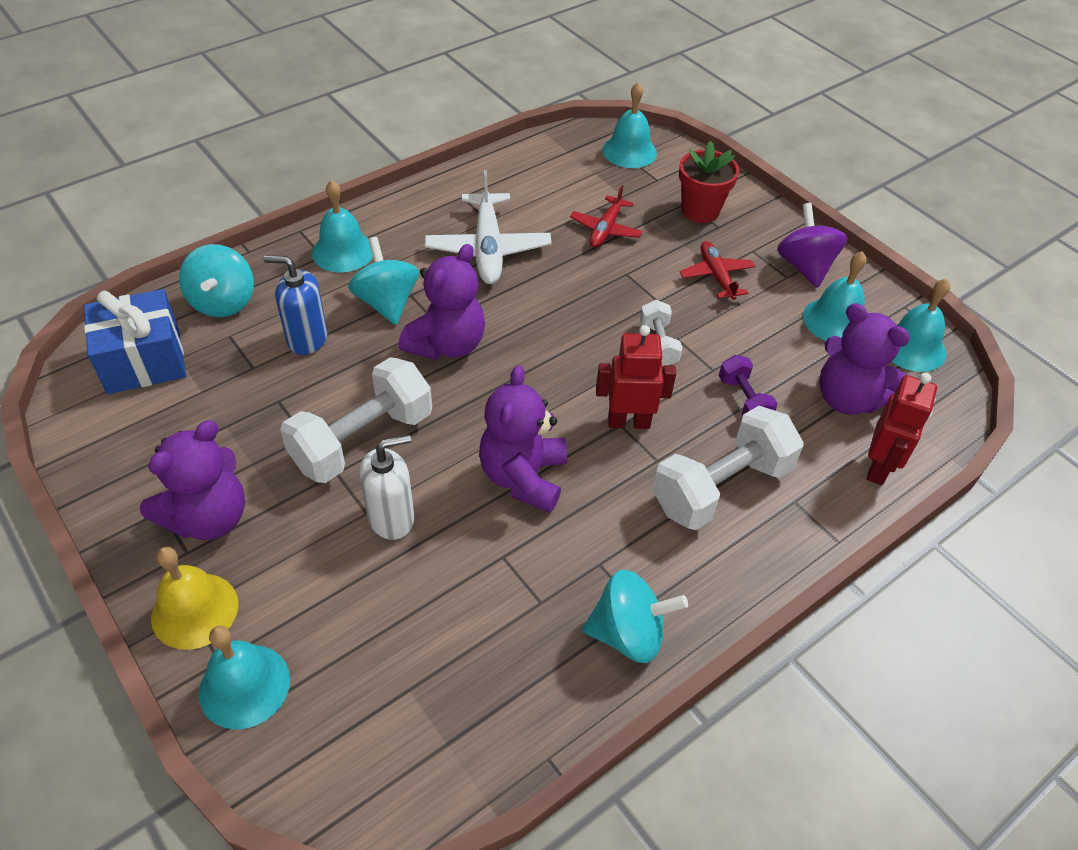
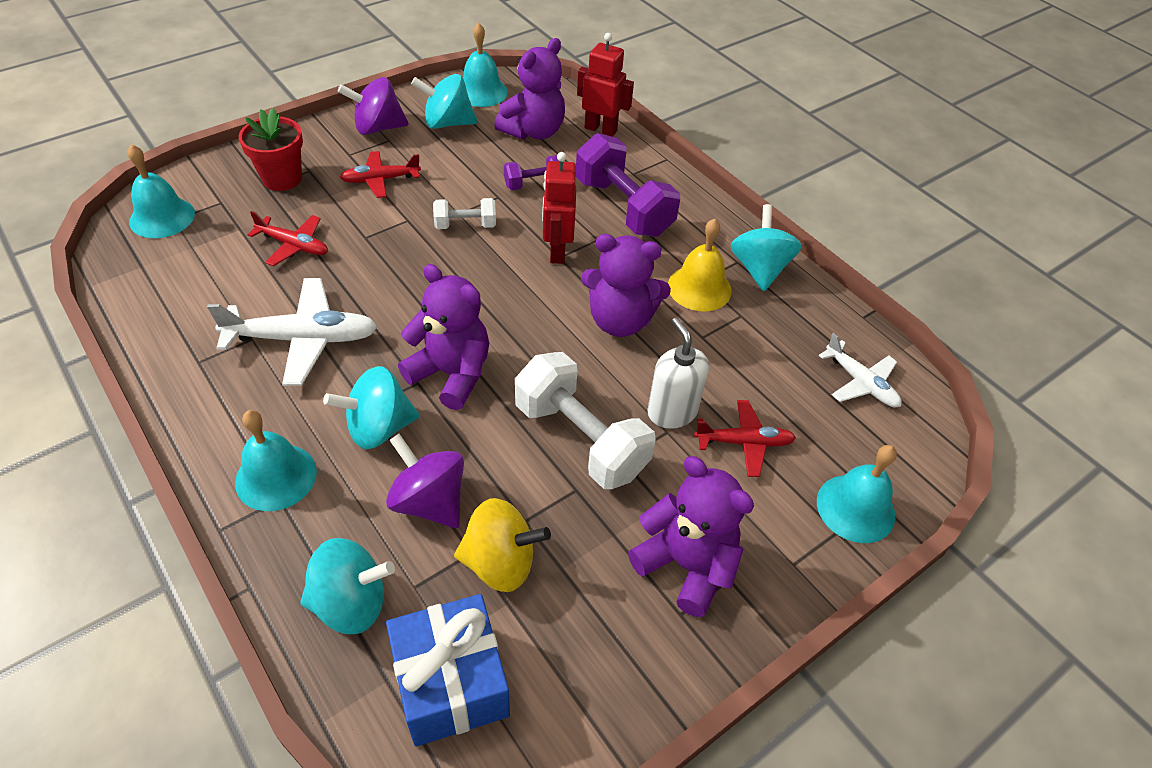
camera: 90 degrees left, 0 degrees up
(195, 610) = (792, 560): yellow bell -> yellow bell (699, 288)
(239, 385) = (500, 562): none -> yellow spinning top
(307, 339) = (429, 501): blue soap dispenser -> purple spinning top
(345, 583) = (744, 442): none -> red plane
(427, 729) = (861, 383): none -> white plane
(721, 487) = (623, 207): white dumbbell -> purple dumbbell
(835, 320) = (447, 123): turquoise bell -> turquoise spinning top

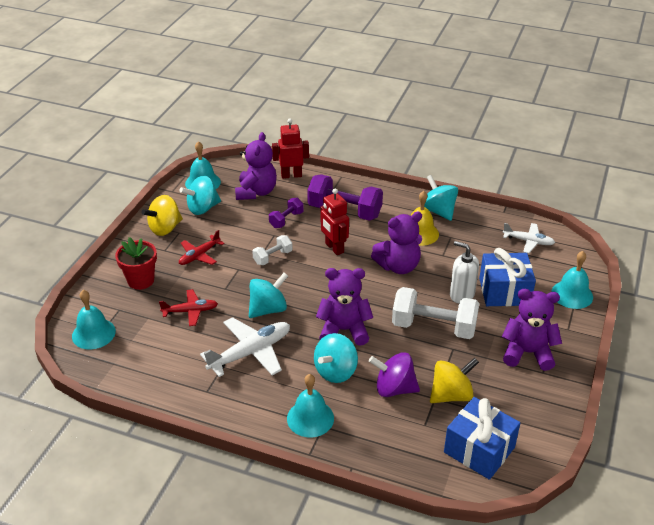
camera: 30 degrees left, 10 degrees down
(351, 603) = (404, 446): turquoise spinning top -> turquoise spinning top (268, 309)
(378, 128) = (165, 228): purple spinning top -> yellow spinning top
(744, 442) = (504, 291): red plane -> blue gift

